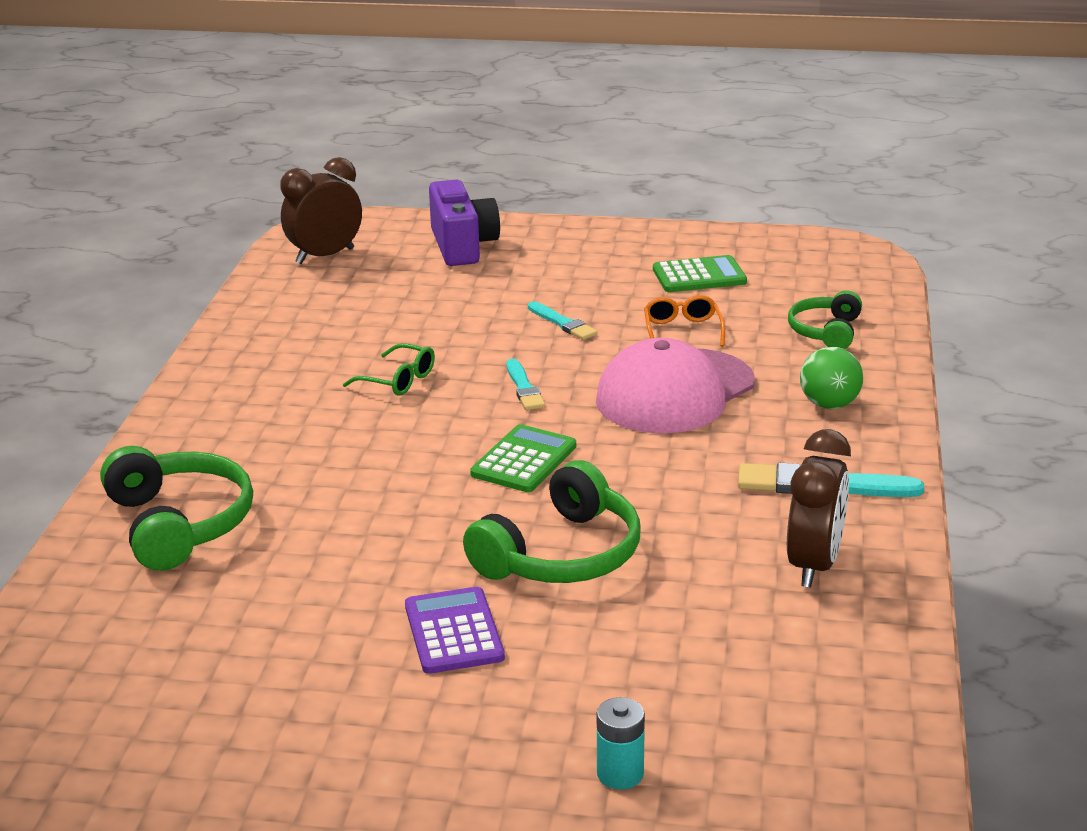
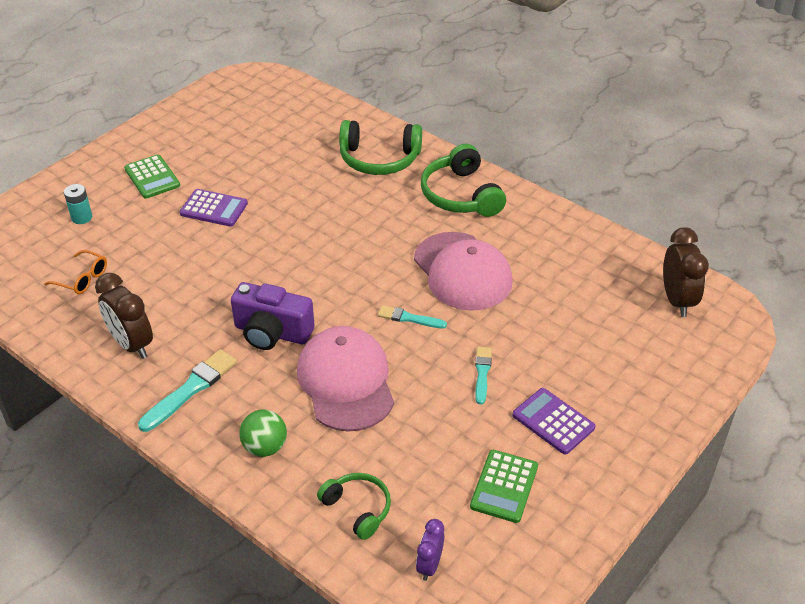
camera: 120 degrees right, 15 degrees up
(398, 380) = (462, 271): green glasses -> pink cap
(462, 246) = (651, 376): purple camera -> purple camera (272, 332)
(523, 460) = (330, 285): green calculator -> green calculator (152, 177)
(562, 323) = (482, 373): turquoise brush -> turquoise brush turned 105 degrees clockwise
(562, 555) = (233, 262): green headphones -> green headphones (460, 195)
(586, 274) = (553, 421): none -> purple calculator
(682, 330) = (423, 429): orange glasses -> orange glasses (82, 279)
(832, 283) = (429, 565): none -> purple clock

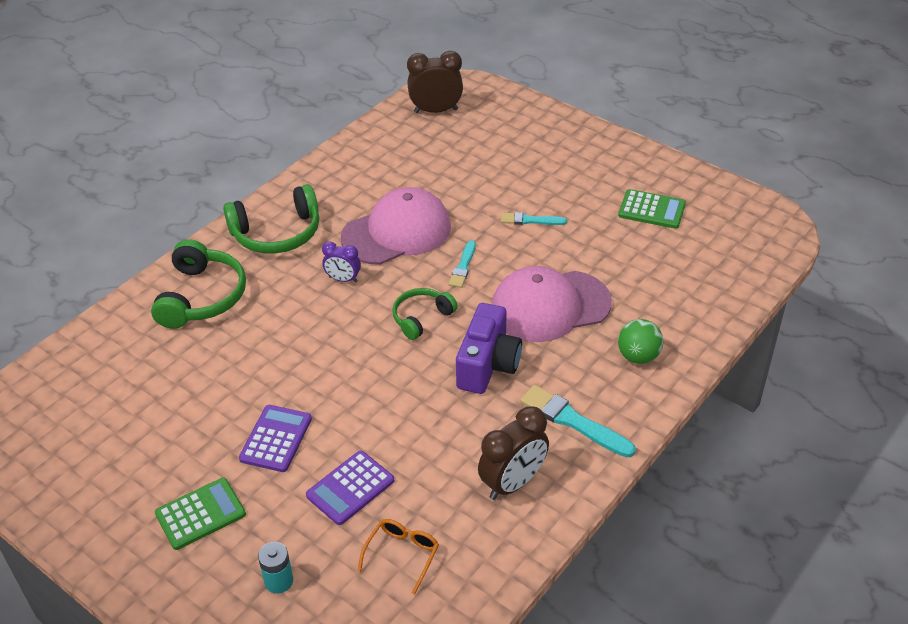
camera: 90 degrees left, 0 degrees up
(358, 508) = (692, 291): green headphones -> green headphones (421, 318)
(429, 565) = (736, 249): purple clock -> purple clock (343, 279)
(553, 421) = (580, 182): purple calculator -> purple calculator (350, 488)

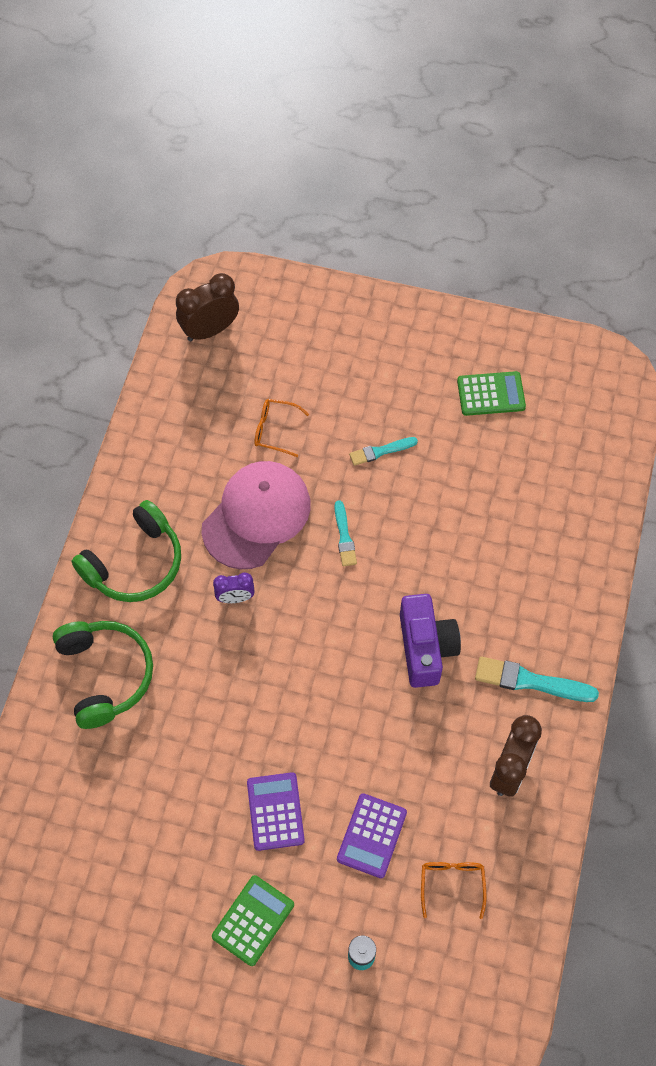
camera: 25 degrees left, 20 degrees up
(421, 318) = (336, 616): green headphones -> none
(448, 183) = (274, 430): none -> orange glasses
(550, 306) = (449, 554): pink cap -> none
(638, 356) = (555, 584): green ball -> none

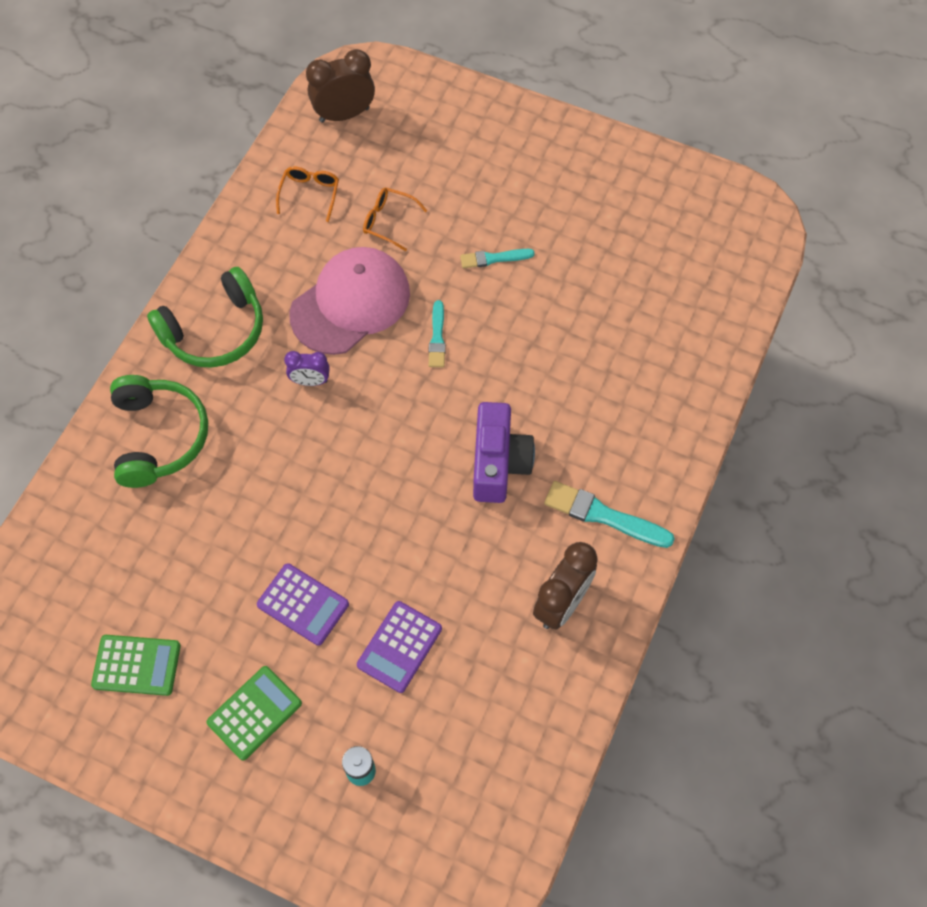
camera: 10 degrees right, 0 degrees up
(275, 811) = (303, 604): purple calculator -> purple calculator turned 120 degrees clockwise
(452, 883) = (474, 712): orange glasses -> orange glasses (310, 194)
(491, 394) = (622, 218): green calculator -> green calculator (136, 665)

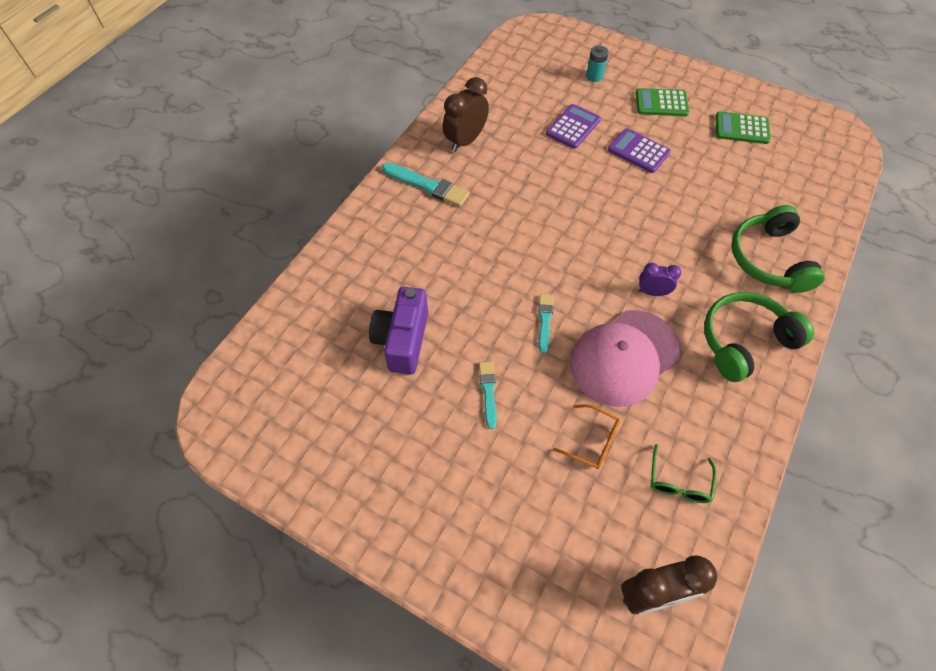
camera: 175 degrees left, 5 degrees down
(254, 713) = (661, 103): green calculator -> green calculator turned 45 degrees clockwise
(310, 194) = (678, 482): orange glasses -> green glasses
(494, 258) = (488, 391): turquoise brush -> turquoise brush turned 90 degrees counterclockwise
(498, 463) = (500, 223): purple camera -> purple camera (402, 340)

